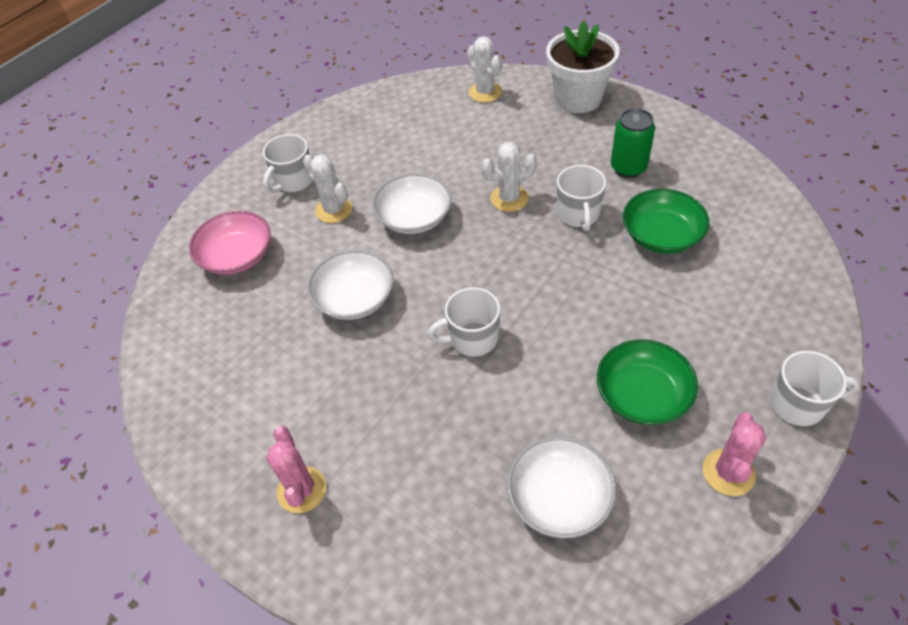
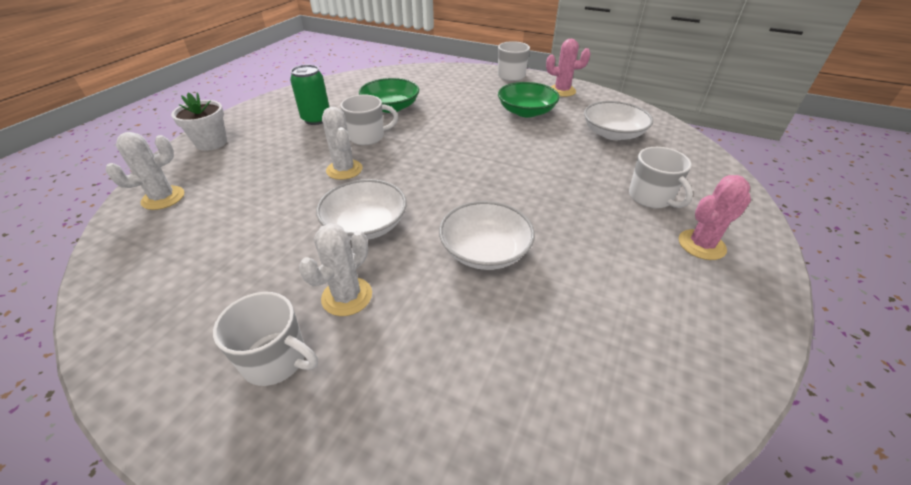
camera: 105 degrees left, 10 degrees down
(237, 256) = (438, 393): pink bowl -> none
(472, 338) = (508, 175): white mug -> white mug (651, 197)
(578, 98) = (211, 143): white flower pot -> white flower pot, size x0.66

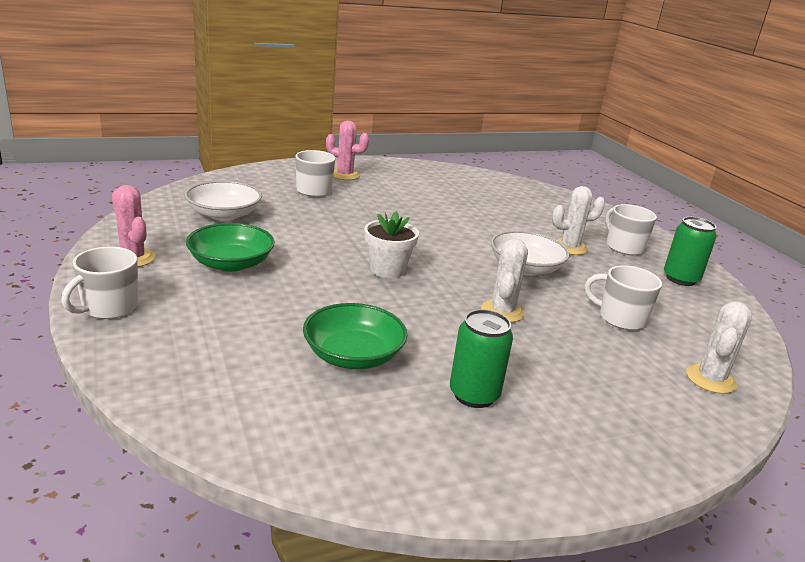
camera: 140 degrees left, 15 degrees down
(163, 198) = (710, 379): white cactus -> white cactus turned 60 degrees counterclockwise
(180, 332) = (680, 279): none -> green can
(211, 143) = (649, 436): white flower pot -> white flower pot (387, 269)
(368, 137) = (438, 331): white mug -> white mug (620, 318)
(485, 250) = (463, 224): white bowl -> none

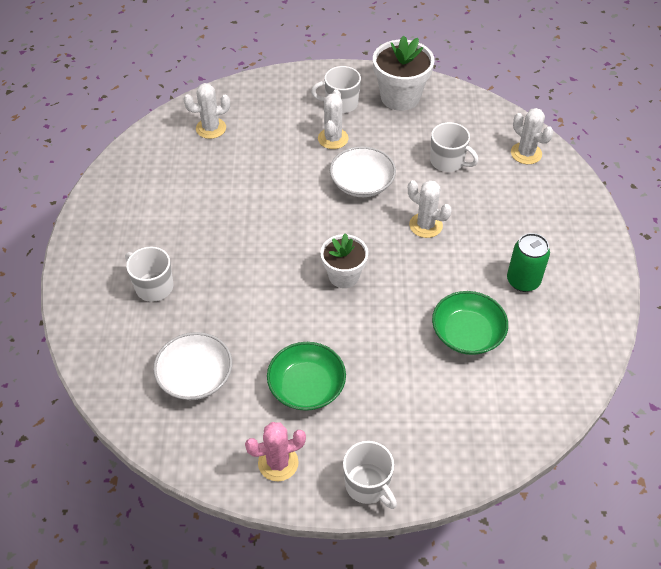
camera: 65 degrees left, 25 degrees up
(345, 175) = (117, 249): pink cactus -> none
(513, 194) = (211, 128): none -> white cactus
(620, 318) = (448, 161): white mug -> white mug turned 105 degrees counterclockwise
(680, 279) = (400, 97): green can -> white flower pot

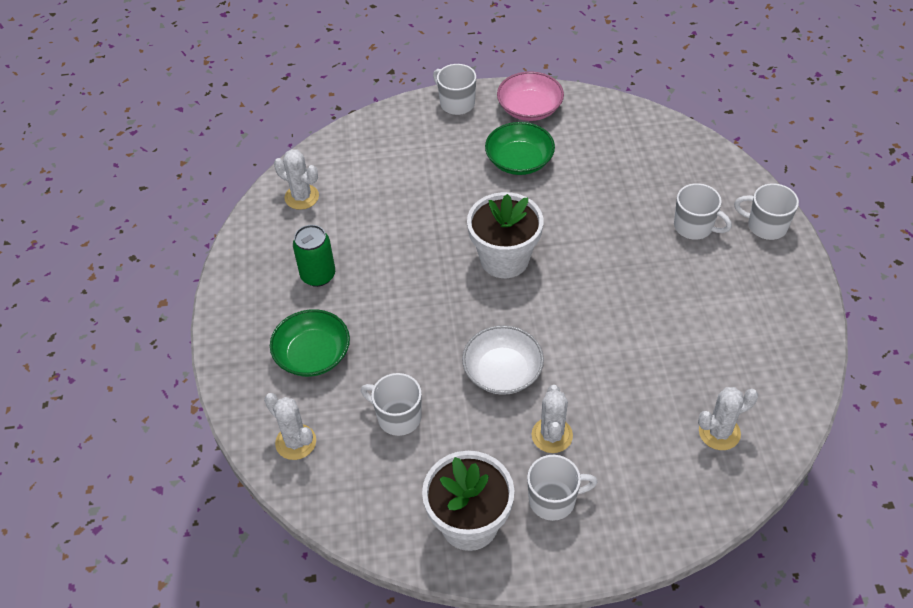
camera: 175 degrees right, 0 degrees up
(86, 279) = (765, 226): none -> white mug
(195, 377) = (619, 157): white bowl -> none
(278, 463) = (529, 108): pink cactus -> pink bowl
(344, 276) = (504, 259): white flower pot -> white flower pot, size x1.51
(425, 225) = (422, 325): white cactus -> white cactus (301, 197)
(467, 334) = (377, 219): green bowl -> green bowl (313, 355)

